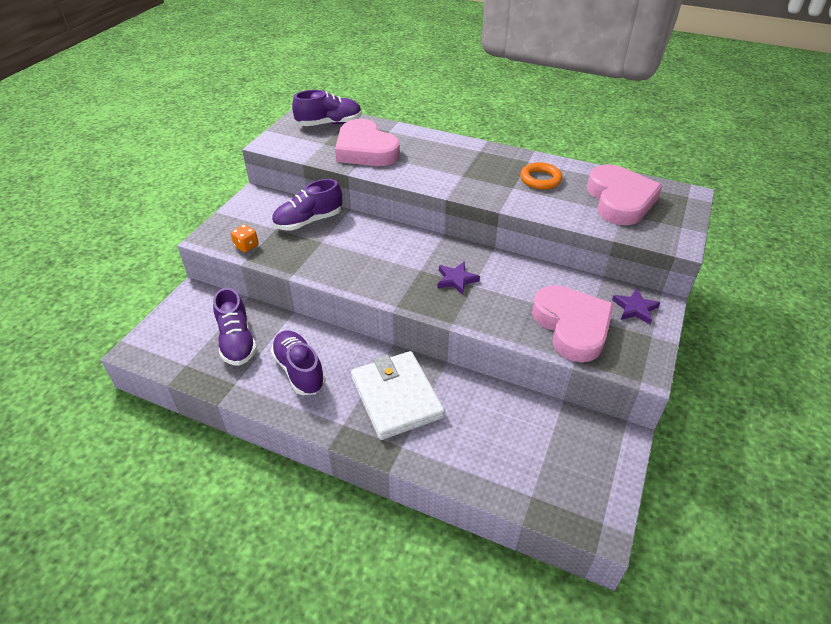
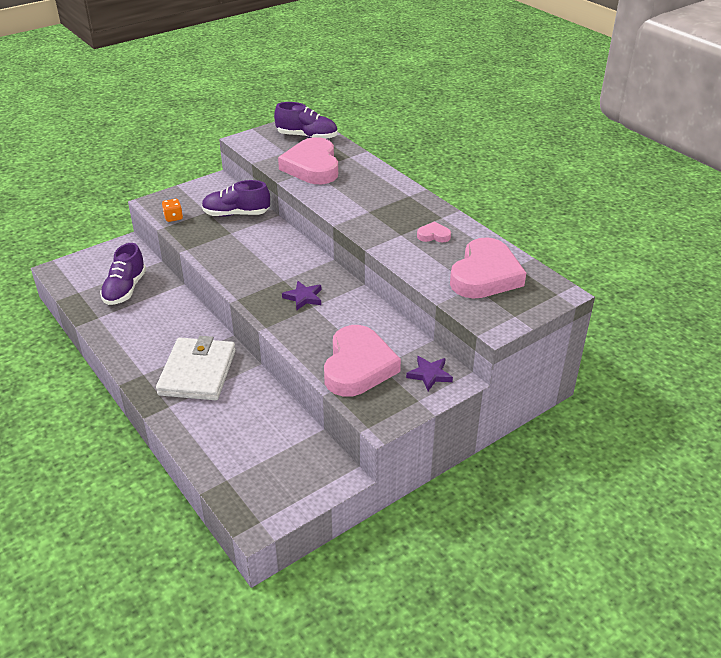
camera: 30 degrees right, 5 degrees down
(299, 370) = (148, 326): purple shoe -> none
(540, 179) = (433, 235): orange ring -> pink heart

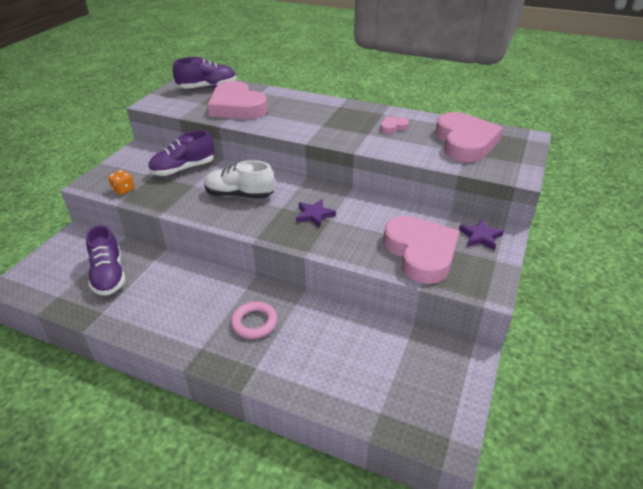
camera: 30 degrees left, 0 degrees up
(197, 372) = (254, 323): white wallet -> pink ring
(259, 255) = (239, 195): none -> white shoe

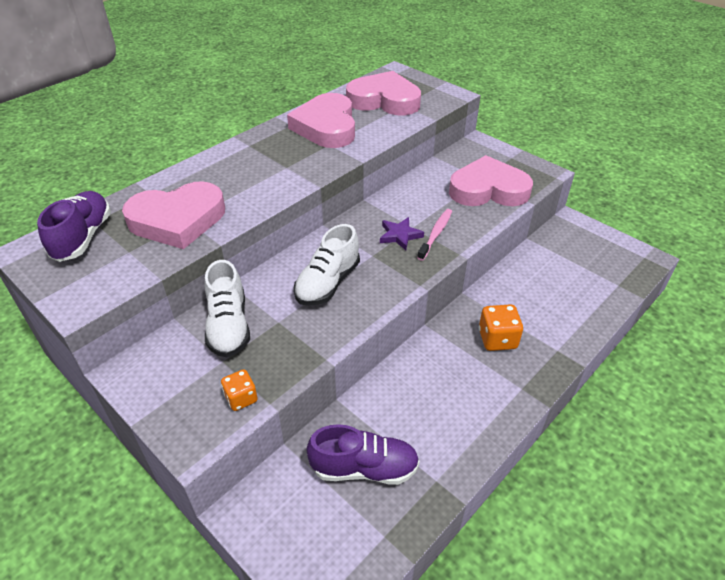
camera: 70 degrees left, 5 degrees up
(183, 169) = (228, 326): purple shoe -> white shoe
(254, 323) = (497, 339): pink ring -> orange dice
(328, 233) = (436, 234): none -> pink toothbrush
(393, 127) = (326, 127): pink heart -> pink heart, size x2.36
(480, 237) = (479, 154): purple star -> none

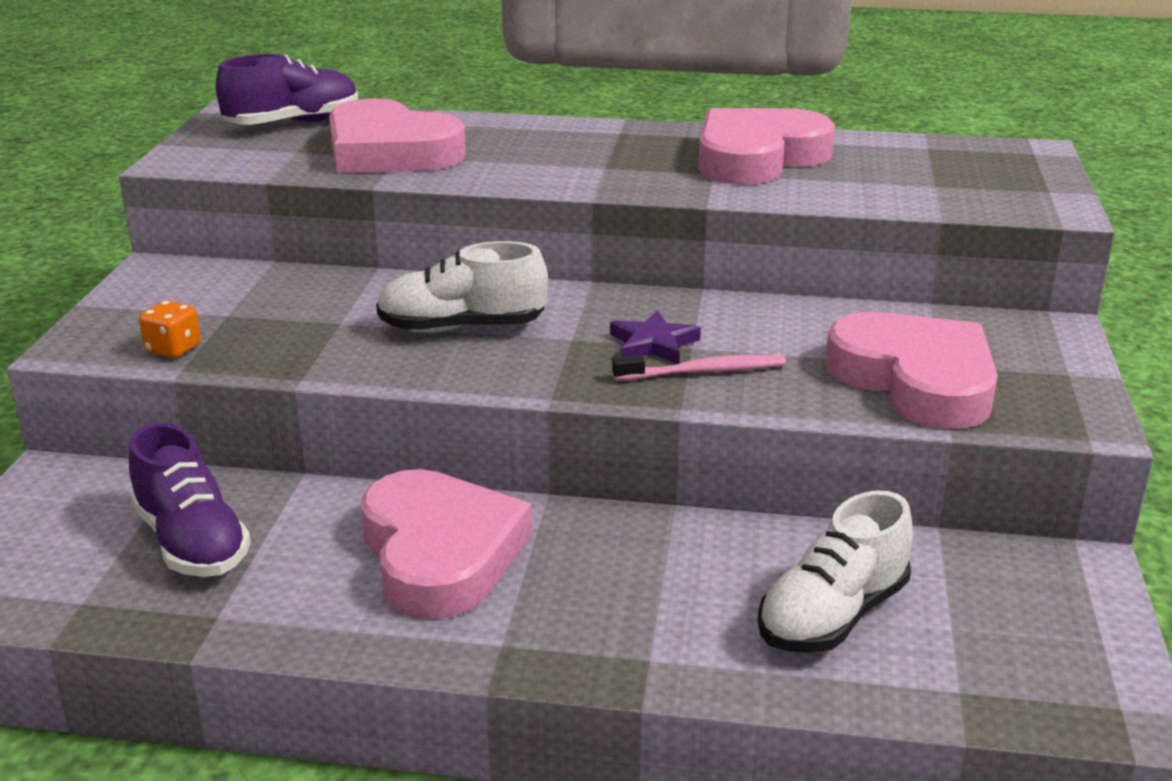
camera: 55 degrees right, 15 degrees down
(228, 326) = (296, 295): white shoe -> white shoe (832, 616)
(384, 100) = (919, 169): pink heart -> pink heart (440, 553)
(497, 339) = (597, 579): orange dice -> none

